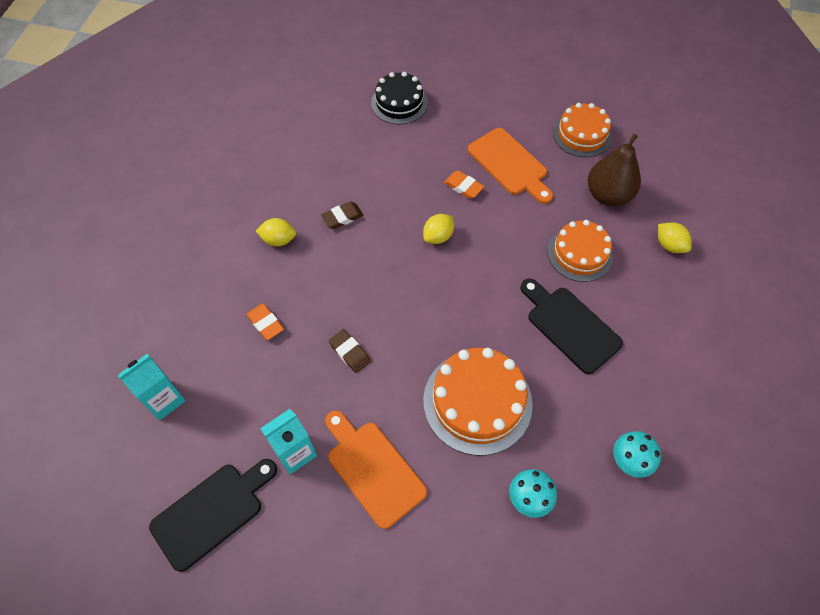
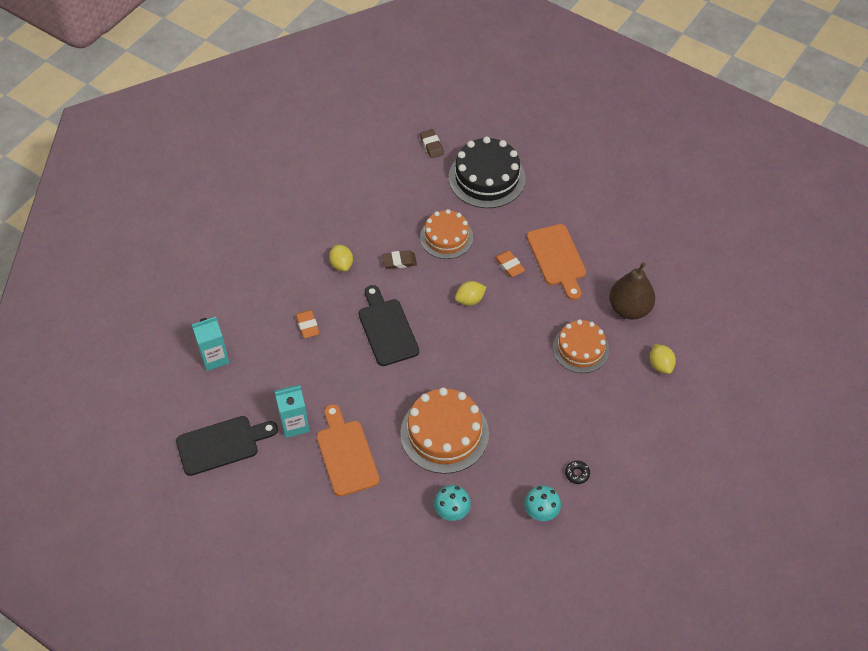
camera: 20 degrees right, 5 degrees down
(278, 240) = (341, 264): yellow lemon -> yellow lemon turned 45 degrees clockwise
(349, 352) = (362, 367): brown eraser -> brown eraser (431, 145)
(399, 103) = (487, 178): black cake -> black cake, size x1.50
(570, 326) = (544, 401): black cutting board -> black cutting board (387, 329)
(582, 134) = (633, 250): orange cake -> orange cake (446, 237)
(645, 399) = (577, 474): none -> black donut

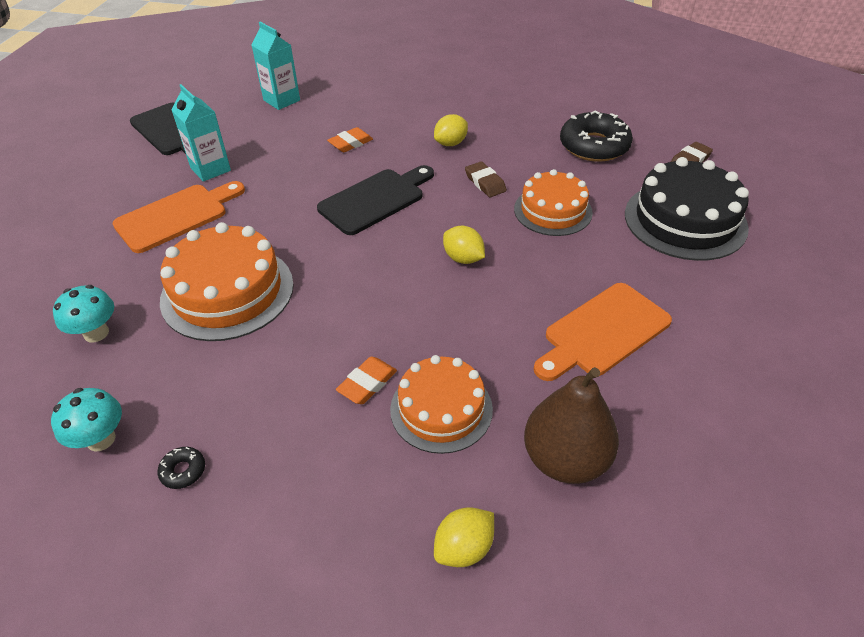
camera: 70 degrees right, 10 degrees down
(389, 186) = (594, 146): none -> black donut
(509, 265) = (549, 282): orange eraser -> orange eraser (367, 383)

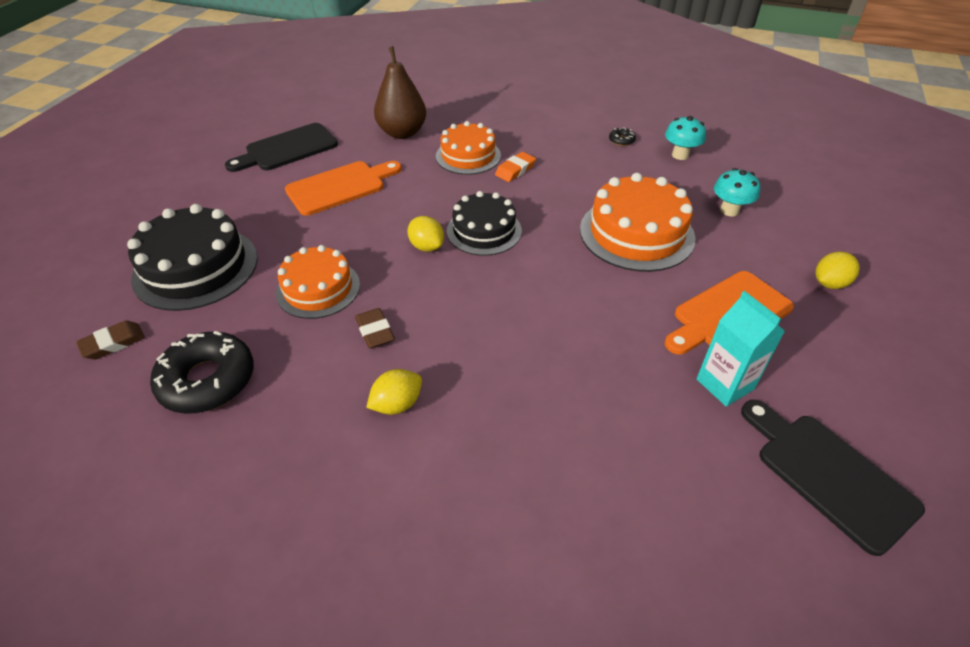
camera: 175 degrees left, 0 degrees up
(281, 100) = (676, 553): turquoise carton -> none
(350, 143) = (540, 418): orange eraser -> none
(375, 199) = (506, 318): black cutting board -> black cutting board (287, 149)
(403, 282) = (484, 231): none -> black cake
(464, 548) = (467, 110): yellow lemon -> yellow lemon (829, 283)

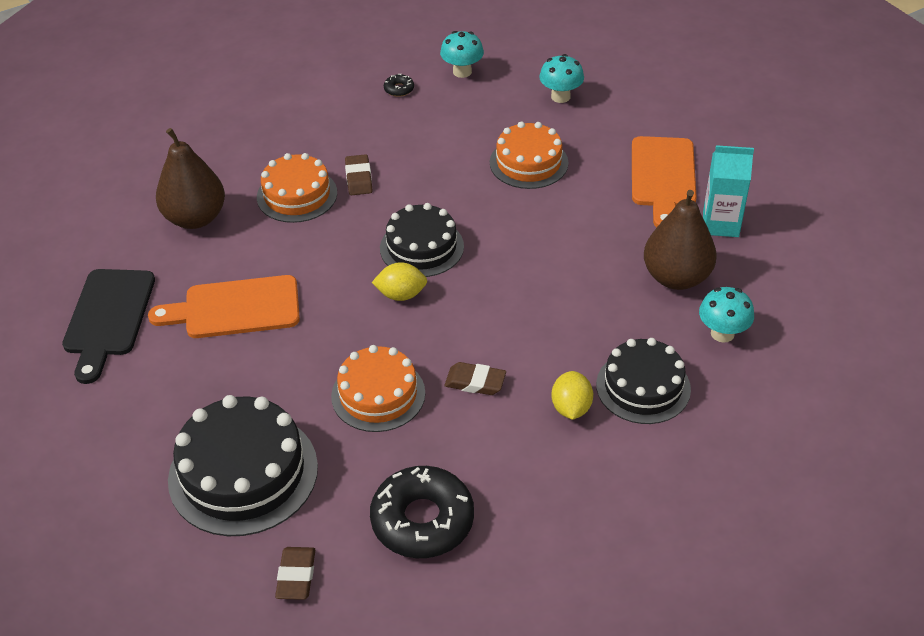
camera: 50 degrees left, 0 degrees up
(340, 187) = (235, 308): orange cutting board -> orange cutting board turned 105 degrees counterclockwise
(465, 440) = (643, 387): none -> black cake
(515, 170) = (358, 178): orange eraser -> brown eraser
(590, 464) = (722, 333): none -> turquoise mushroom
(621, 390) = (676, 277): none -> brown pear
(636, 233) = (528, 162): orange cake -> orange cake, size x0.67
(828, 474) = (827, 230): black cutting board -> none
(829, 283) = (686, 108): yellow lemon -> none

